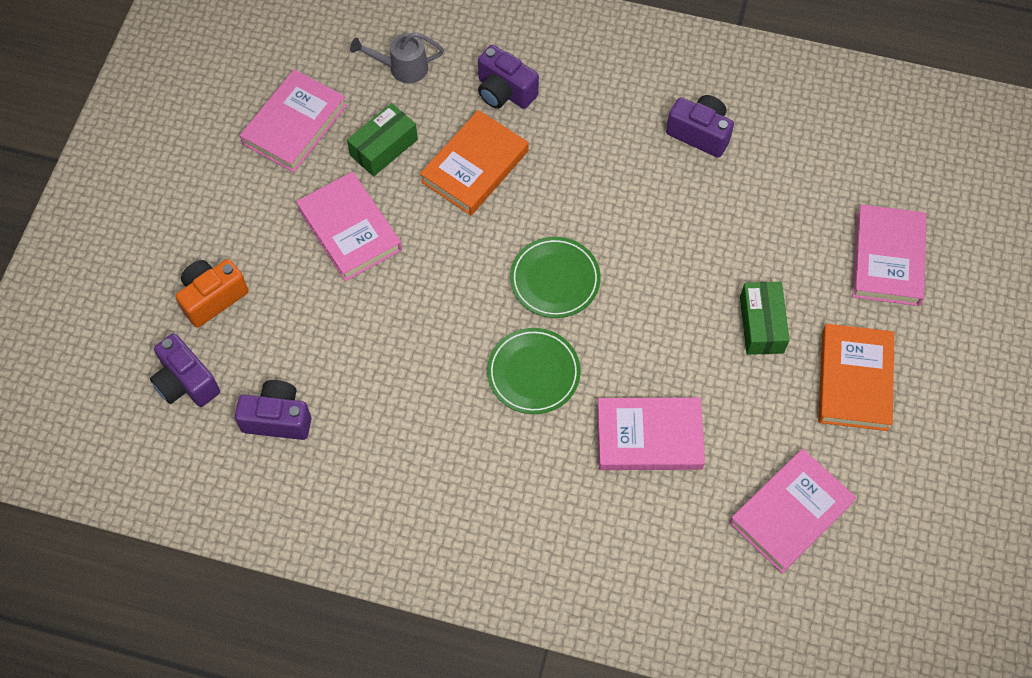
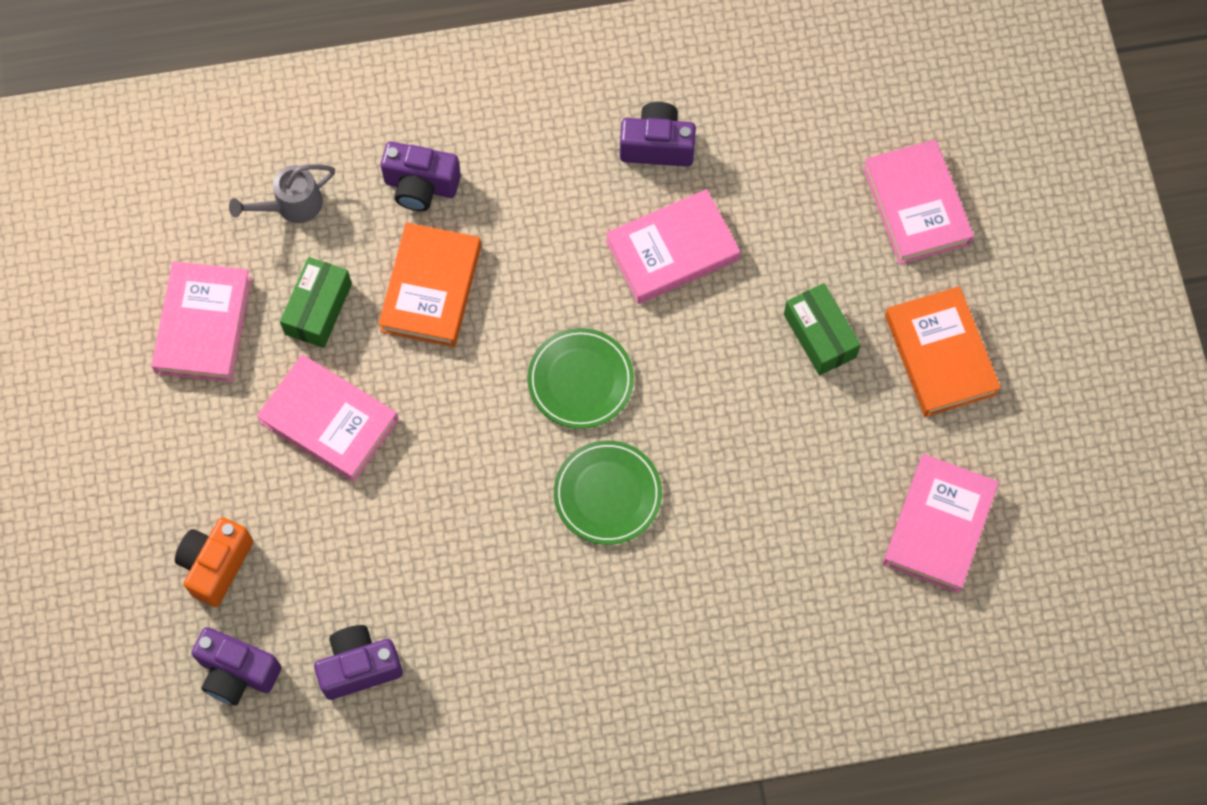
camera: 25 degrees left, 5 degrees up
(649, 437) = (760, 509): pink book -> pink book (672, 250)

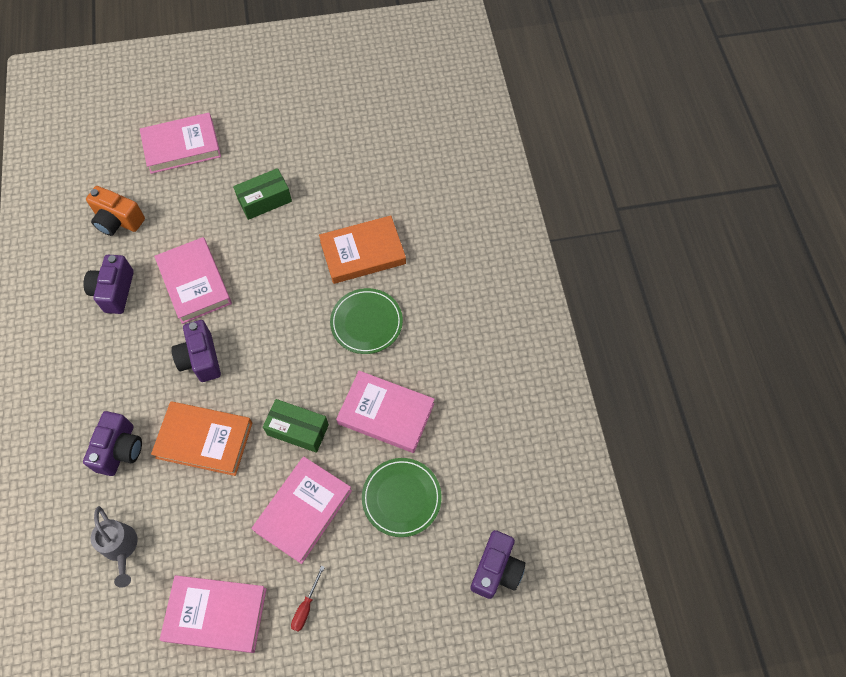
camera: 90 degrees left, 5 degrees down
(205, 431) = (306, 607): none -> red screwdriver
(216, 565) = (414, 591): orange camera -> orange camera (118, 221)
(318, 309) = (212, 523): green box -> green box (298, 430)
(359, 667) = (489, 481): purple camera -> purple camera (200, 359)
(580, 380) = (284, 339): green plate -> green plate (401, 498)
(939, 525) = (392, 144): pink book -> pink book (386, 413)
(940, 355) = (283, 138): orange book -> orange book (363, 252)

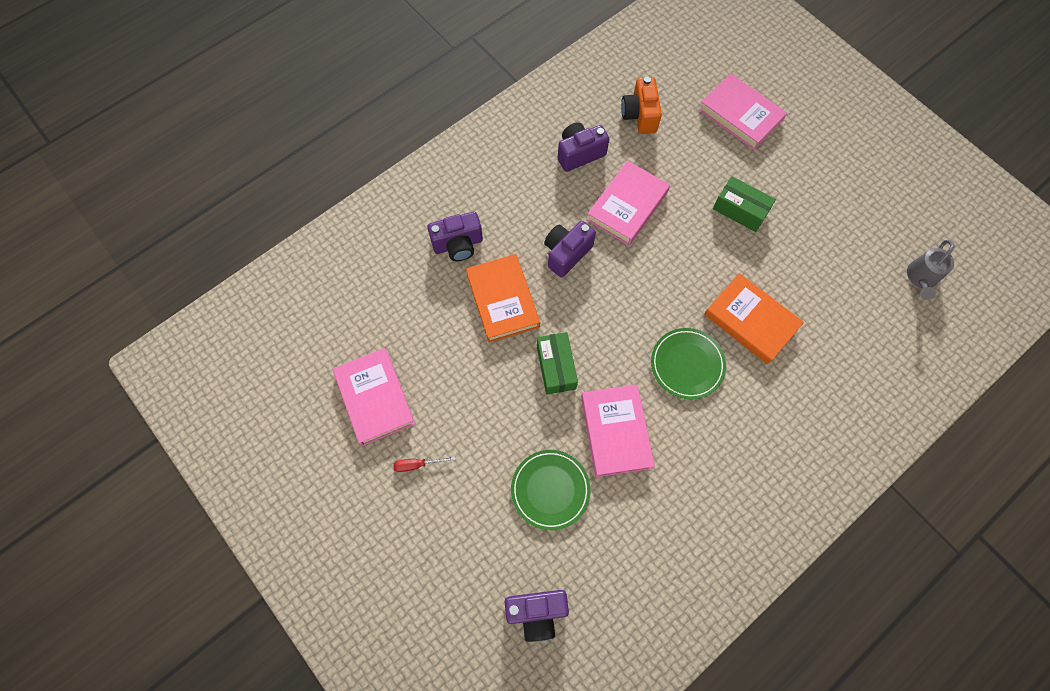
camera: 60 degrees right, 5 degrees up
(121, 548) = (386, 296): grey watering can -> grey watering can (921, 278)
(303, 510) = (492, 414): pink book -> none

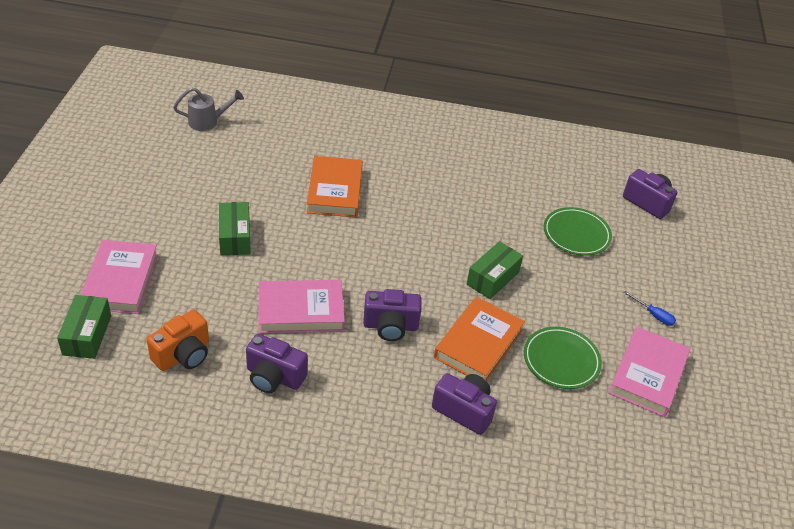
camera: 135 degrees left, 25 degrees down
(417, 464) = (653, 315): red screwdriver -> blue screwdriver
(615, 431) = (499, 222): pink book -> none
(687, 364) = (407, 208): green plate -> green plate (561, 360)
(698, 74) = (87, 335): none -> green box

